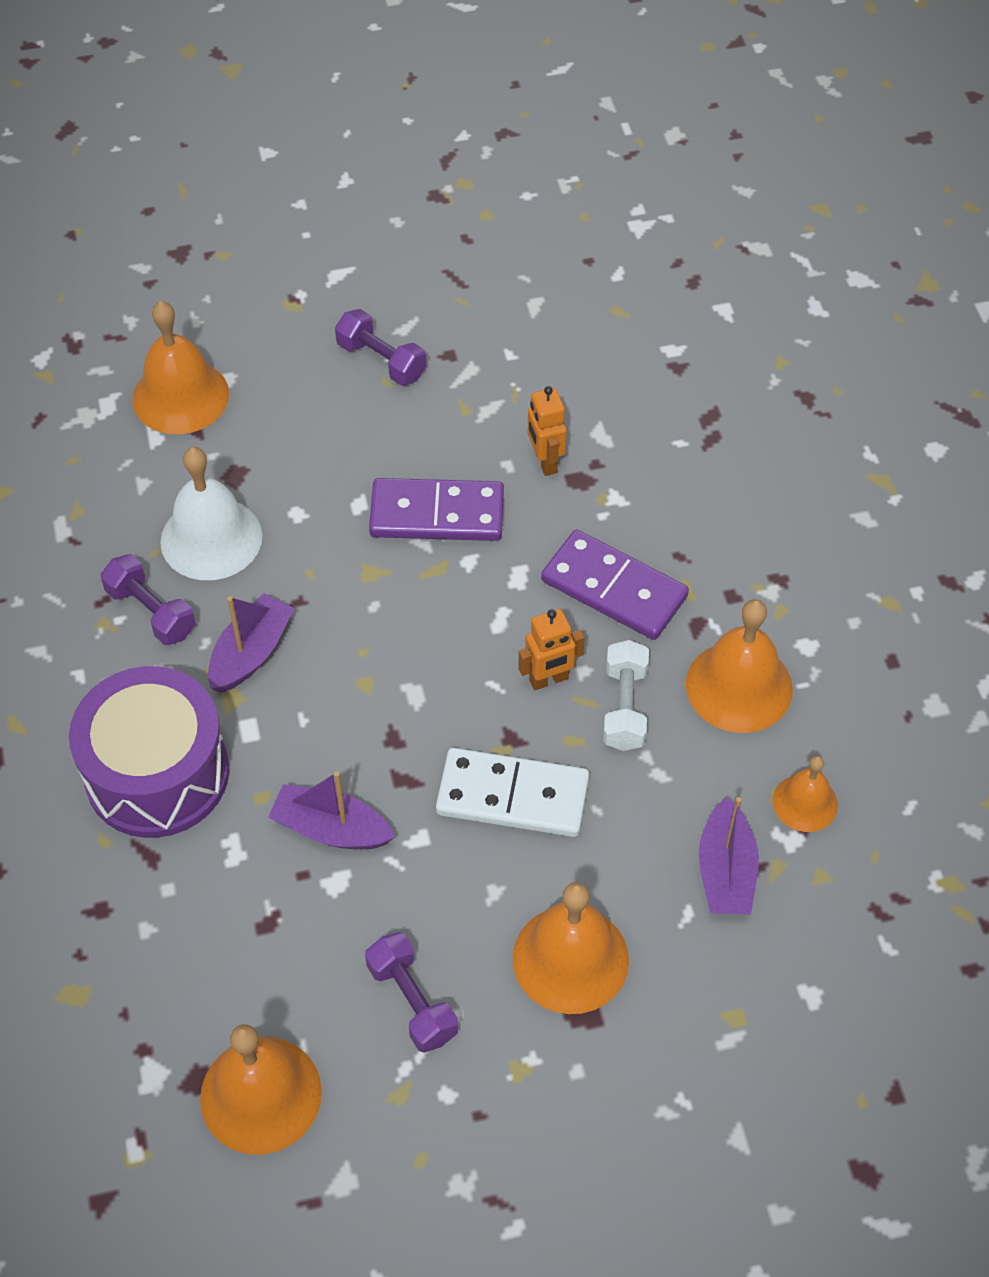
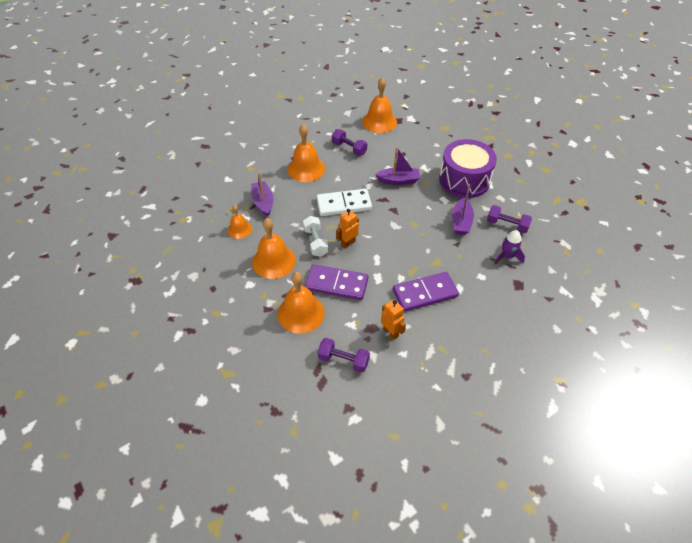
camera: 160 degrees right, 5 degrees down
(180, 396) = (570, 313): orange bell -> orange bell (301, 313)
(211, 538) = (507, 256): white bell -> purple rocket
(381, 360) = (495, 361): purple dumbbell -> purple dumbbell (343, 360)

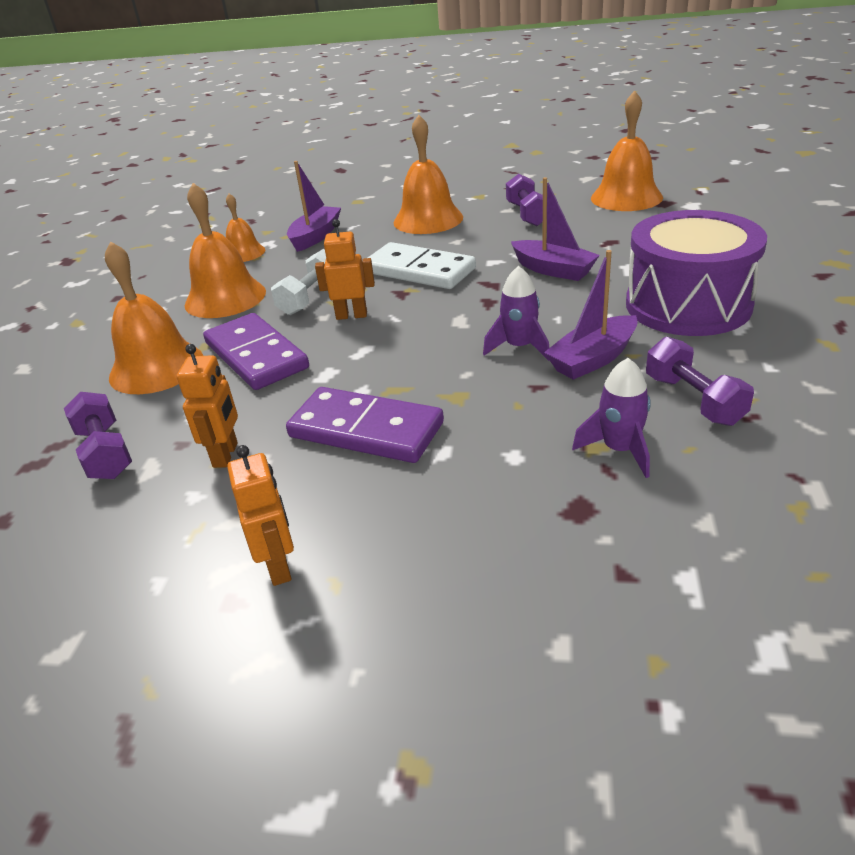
camera: 45 degrees right, 15 degrees down
(431, 228) = (519, 347): none -> purple rocket
(464, 357) = (279, 567): none -> orange robot

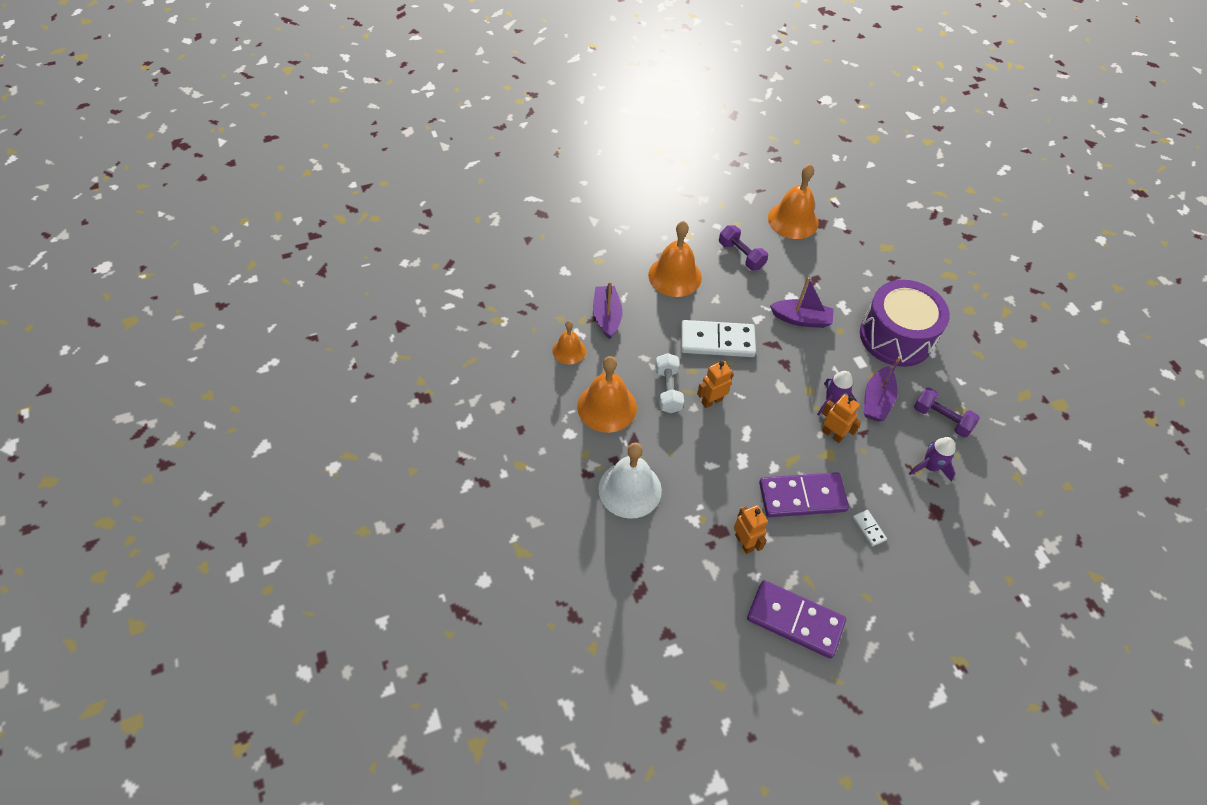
camera: 35 degrees left, 20 degrees up
(105, 453) = (674, 567): purple dumbbell -> none
(156, 367) = (630, 489): orange bell -> white bell
(256, 355) = (685, 457): purple domino -> purple domino (795, 620)
(279, 567) = (835, 599): orange robot -> orange robot (832, 434)
(432, 495) = (869, 528): none -> white domino

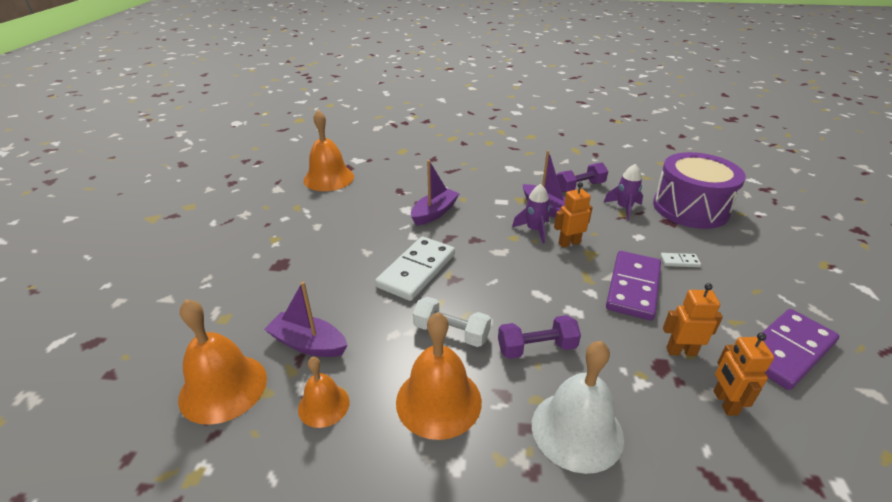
camera: 60 degrees left, 20 degrees down
(675, 276) = (311, 267): orange bell -> orange bell (223, 387)
(711, 401) = (487, 304): orange robot -> orange robot (725, 403)
(741, 255) = (333, 218): purple dumbbell -> purple dumbbell (536, 348)
(896, 337) = (489, 177): purple drum -> purple drum (690, 208)

